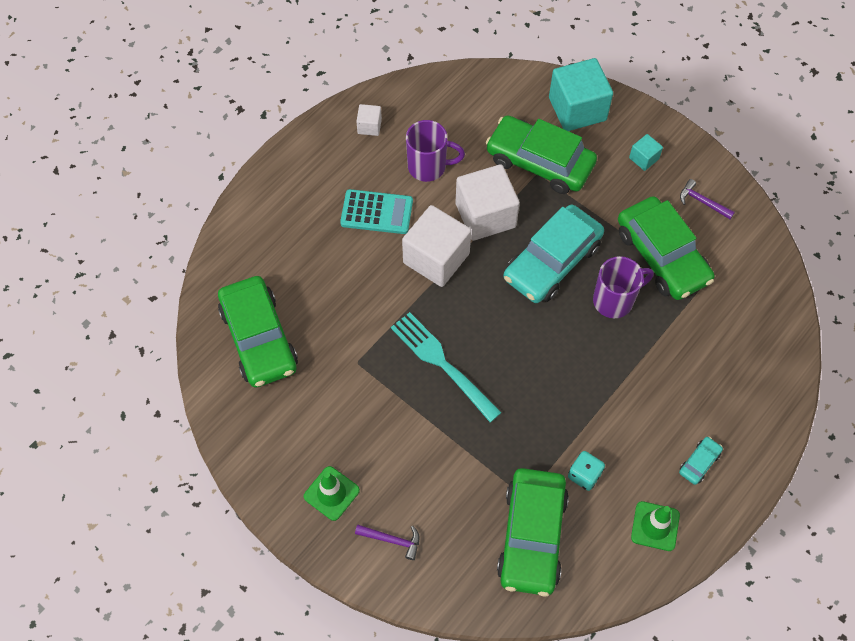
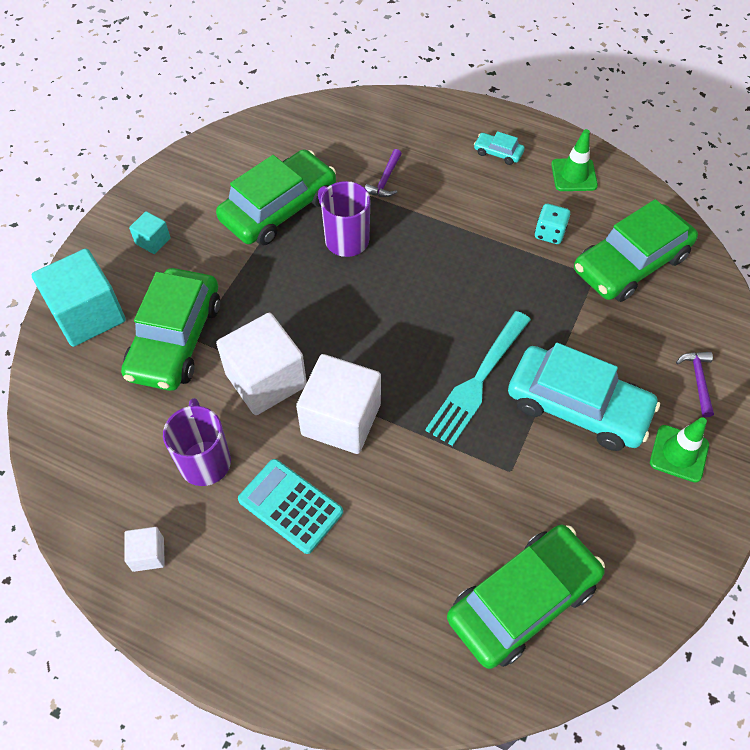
camera: 105 degrees left, 5 degrees down
(376, 212) = (290, 506): turquoise calculator -> turquoise calculator turned 45 degrees counterclockwise
(532, 536) = (630, 263): green car -> green car turned 150 degrees clockwise
(552, 261) = (312, 302): turquoise car -> turquoise car (577, 406)
(702, 202) = (202, 184): purple hammer -> purple hammer (385, 180)

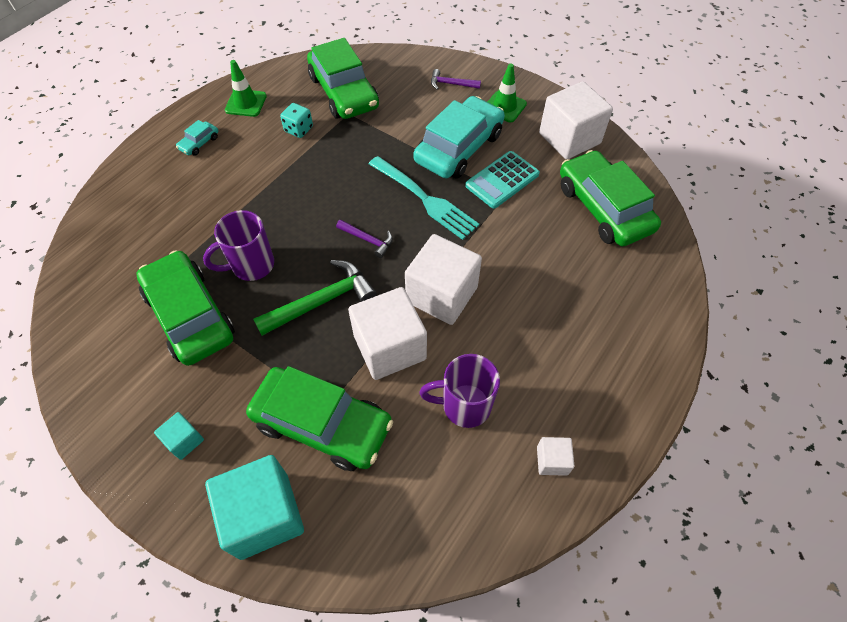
camera: 80 degrees left, 0 degrees up
(290, 506) = (517, 341): turquoise calculator -> turquoise calculator (502, 180)
(312, 309) = (322, 301): none -> green hammer
(385, 180) = (193, 225): purple hammer -> purple hammer (368, 240)
(646, 547) = (569, 138): none -> white cube

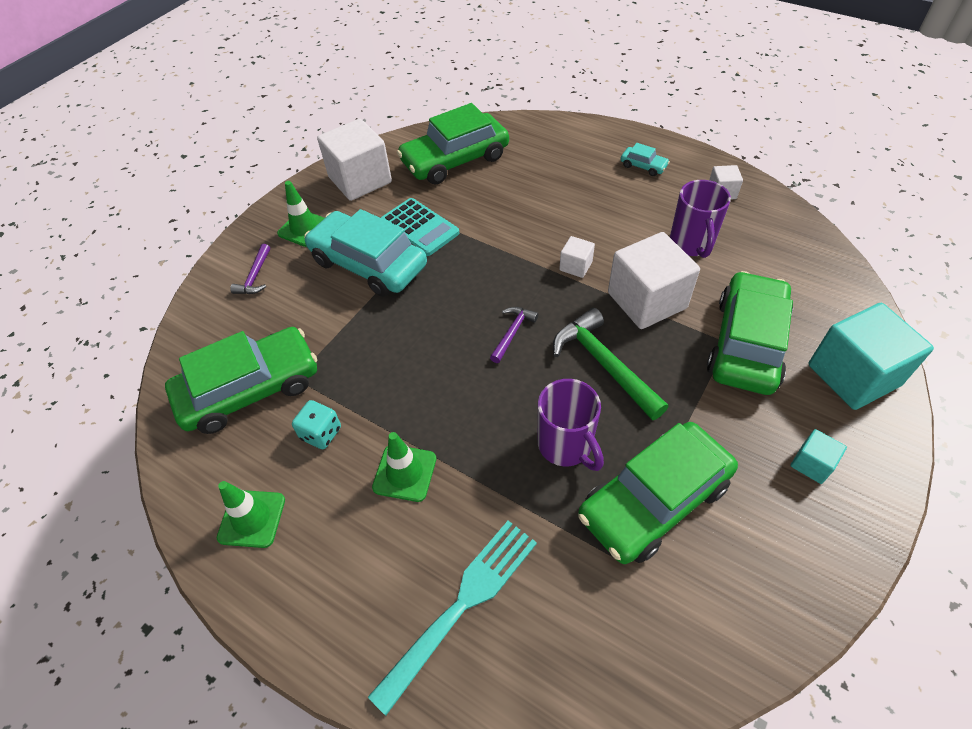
camera: 90 degrees left, 5 degrees down
(199, 143) = (338, 570): turquoise car -> turquoise car (643, 166)
(256, 172) = (404, 473): none -> green traffic cone
(424, 199) = (448, 288): turquoise fork -> turquoise fork (461, 606)
(442, 294) = (575, 266): white cube -> white cube, size x0.47

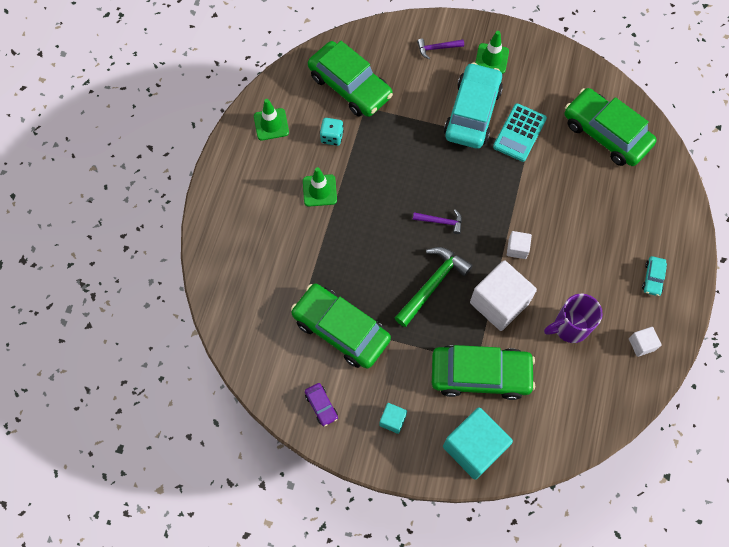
camera: 70 degrees right, 15 degrees up
(360, 180) = (556, 75): white cube -> none
(461, 606) = (252, 243): turquoise fork -> none
(566, 446) = (363, 274): purple mug -> none
(784, 562) = (321, 406): none -> purple car

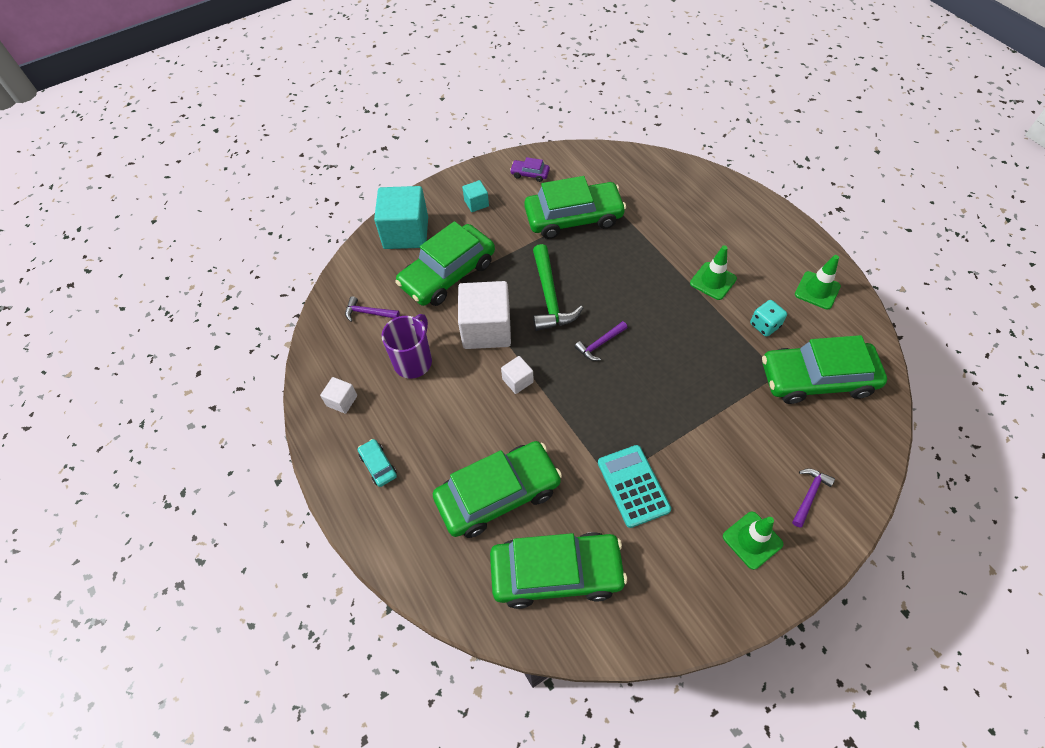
camera: 135 degrees right, 10 degrees down
(472, 112) = (695, 462): turquoise car -> none
(566, 398) = (369, 313): none -> purple hammer
(597, 196) = (498, 494): none -> green car

